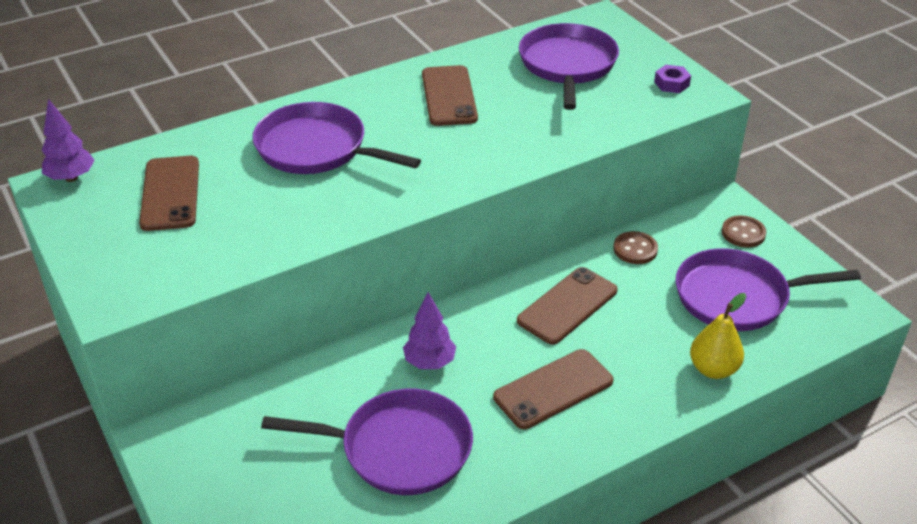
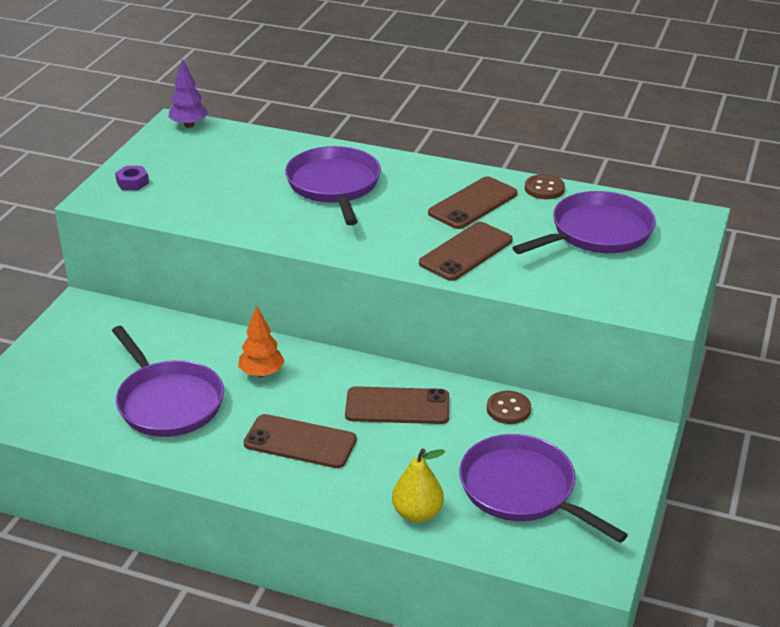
camera: 50 degrees right, 5 degrees down
(170, 193) = (217, 162): brown phone -> brown phone (466, 252)
(429, 362) = (261, 373): purple tree -> orange tree
(671, 84) = (651, 290): purple nut -> purple nut (132, 182)
(743, 233) = (611, 458): brown button -> brown button (544, 189)

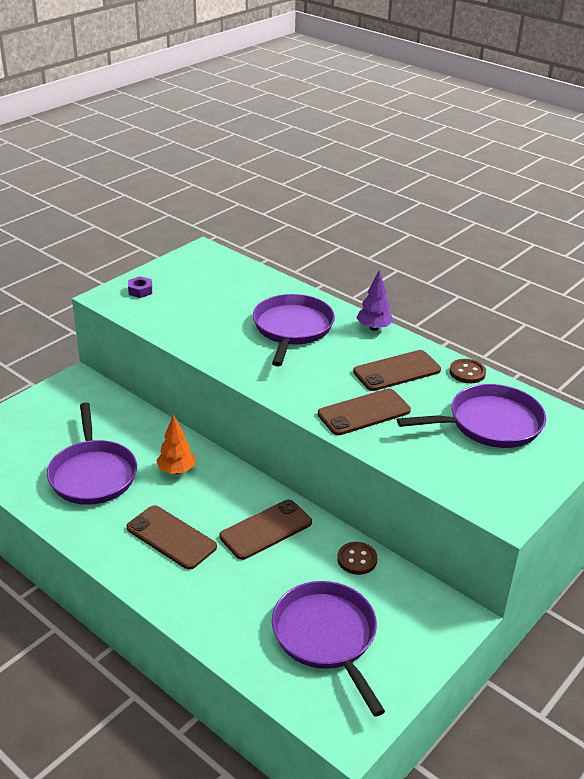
camera: 20 degrees right, 0 degrees up
(189, 125) = (212, 254): purple tree -> purple tree (373, 328)
(397, 406) = (266, 530): brown phone -> brown phone turned 60 degrees counterclockwise
(417, 513) = (226, 629): yellow pear -> none

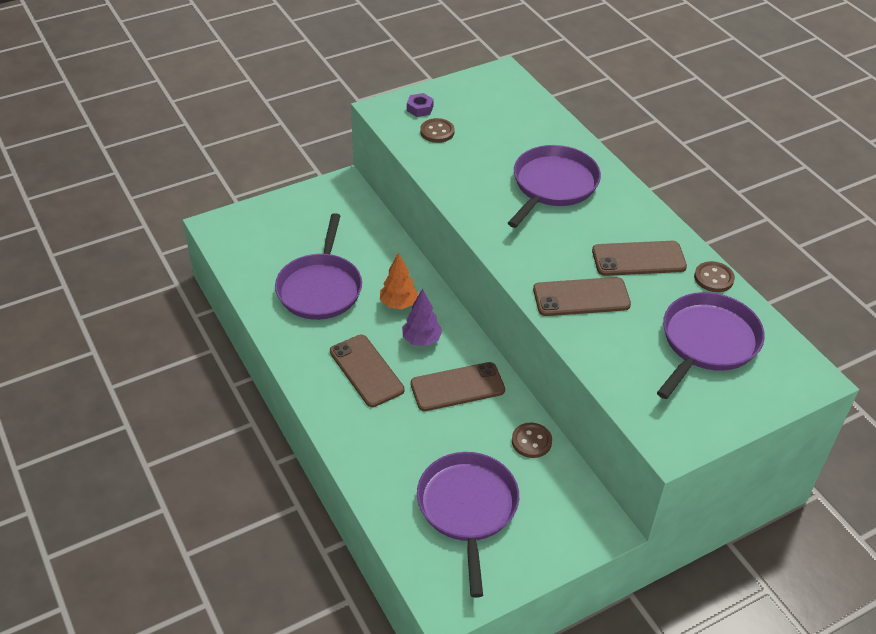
camera: 20 degrees right, 10 degrees up
(165, 306) = (437, 132): none -> brown button
(373, 328) = (639, 203): purple tree -> purple tree (421, 340)
(490, 423) = (707, 342): purple pan -> purple pan turned 60 degrees counterclockwise

